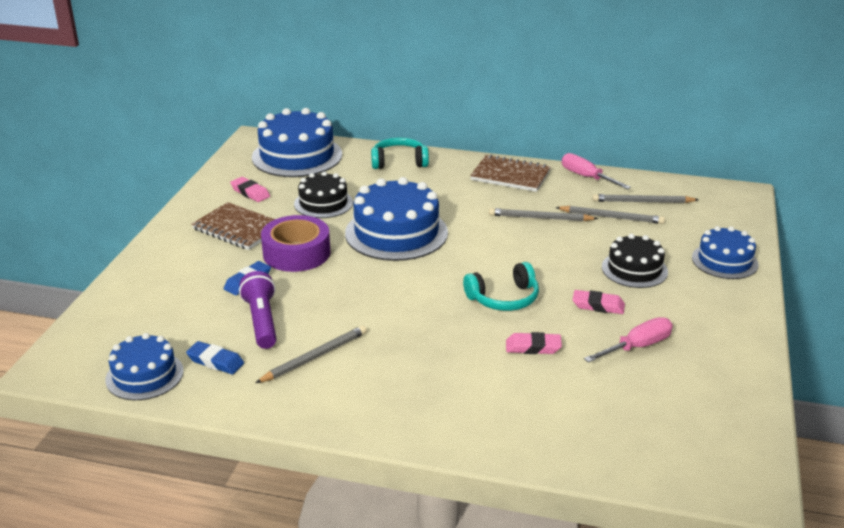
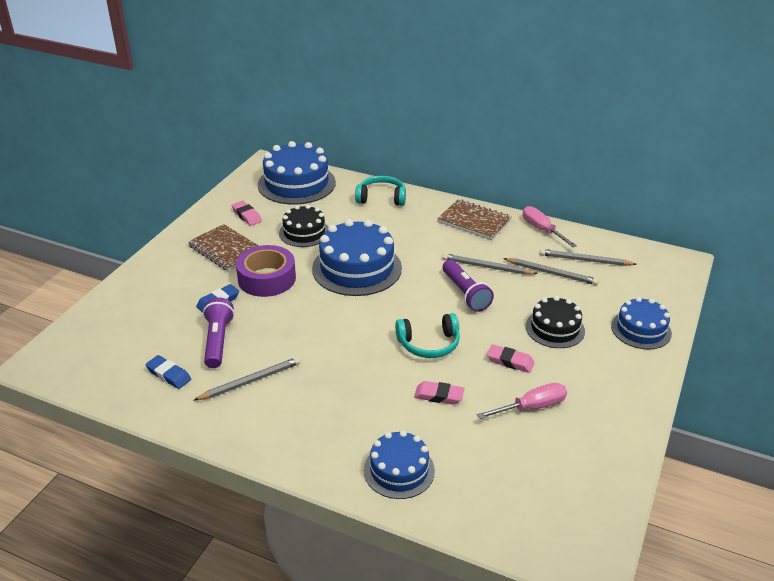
camera: 10 degrees right, 5 degrees up
(144, 375) = (108, 380): blue cake -> blue cake (399, 470)
(526, 246) = (465, 293): none -> purple flashlight

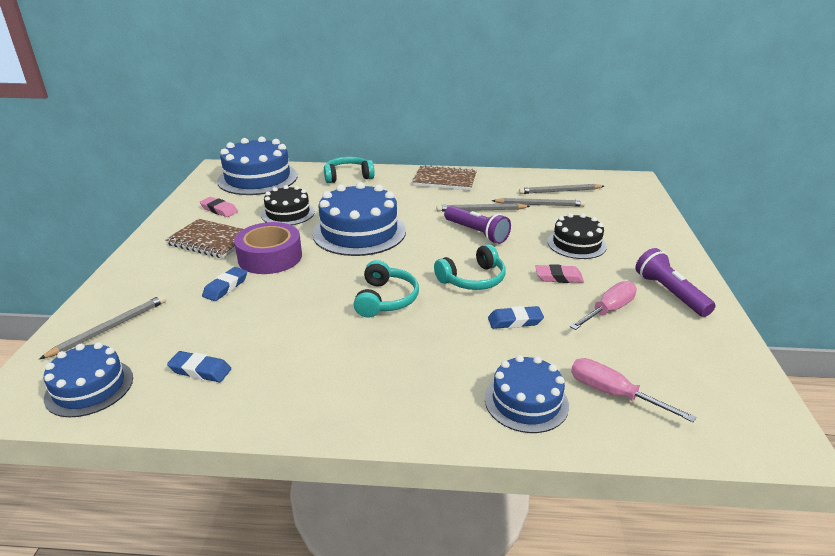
camera: 20 degrees left, 5 degrees down
(218, 341) = (244, 323): purple flashlight -> purple flashlight (670, 293)
(250, 381) = (304, 354): grey pencil -> grey pencil (110, 328)
(341, 346) = (385, 299): none -> turquoise headphones
(439, 396) = (515, 321): pink eraser -> blue eraser
(542, 230) = (507, 177): pink screwdriver -> pink screwdriver (613, 394)
(641, 329) = (647, 231): blue cake -> blue cake (89, 387)

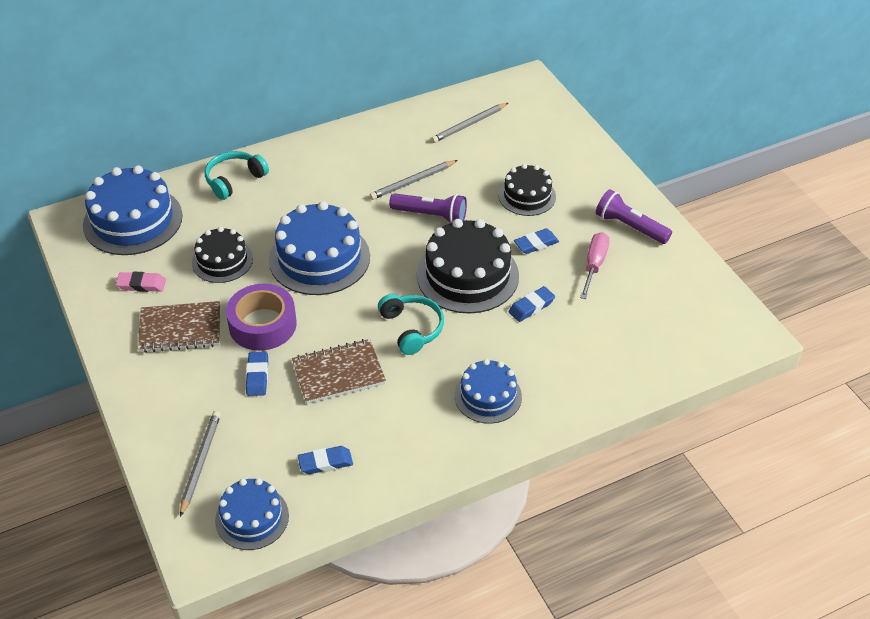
camera: 30 degrees left, 15 degrees up
(445, 180) = (344, 148): brown notebook -> brown notebook (338, 373)
(472, 279) = (467, 275): turquoise headphones -> black cake
(526, 401) = (585, 377): blue cake -> blue cake (488, 396)
(540, 205) = (463, 152): grey pencil -> none
(558, 277) = (536, 244): pink eraser -> blue eraser
(613, 394) = (638, 344): pink screwdriver -> none

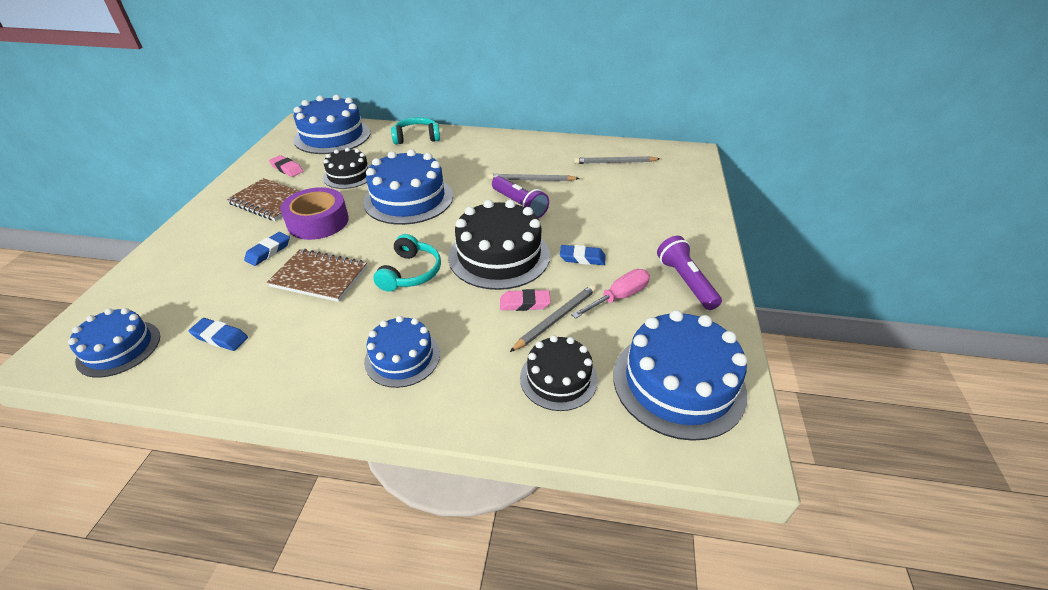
camera: 35 degrees right, 5 degrees down
(200, 462) = (154, 288): grey pencil -> grey pencil (556, 319)
(527, 196) = (612, 222): black cake -> black cake (558, 378)
(531, 307) = (524, 303): blue eraser -> pink eraser
(687, 310) = (678, 383): none -> blue cake

